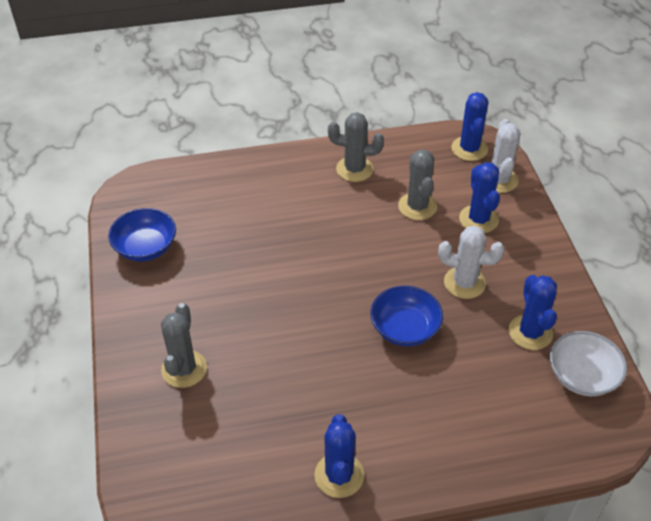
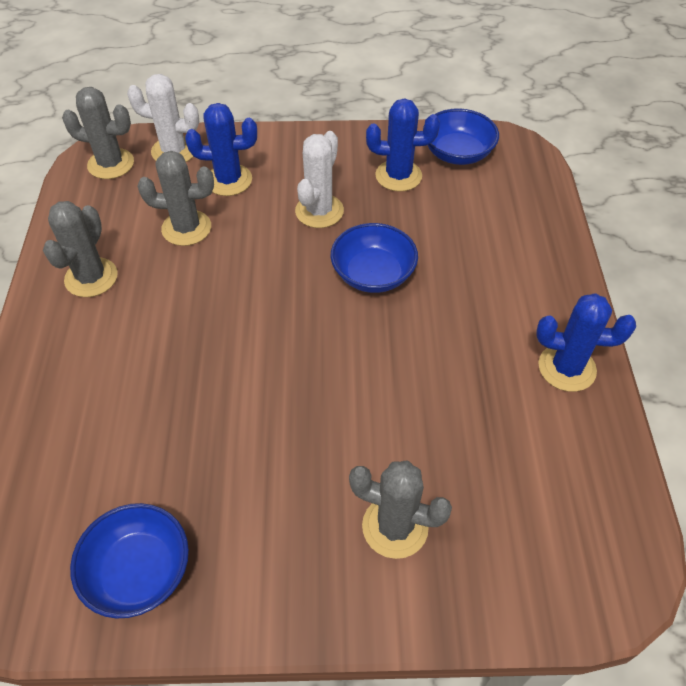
camera: 80 degrees left, 5 degrees up
(469, 149) = (111, 164): blue cactus -> grey cactus
(582, 376) = (457, 153): white bowl -> blue bowl

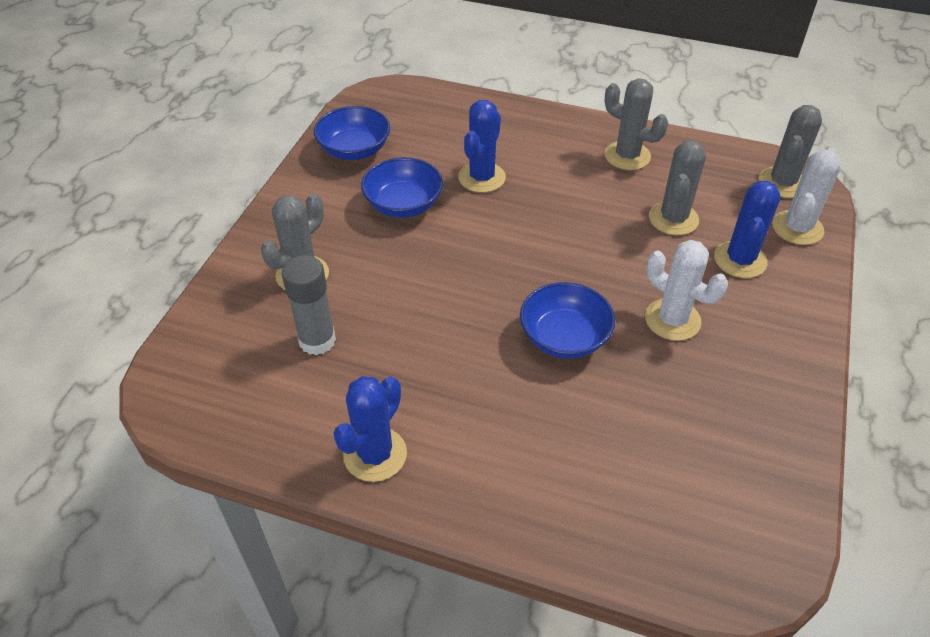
camera: 110 degrees right, 5 degrees down
(398, 176) = (718, 409): blue cactus -> blue cactus (481, 177)
(457, 153) = (753, 491): blue bowl -> blue bowl (403, 204)
(477, 467) = (317, 340): none -> grey glue stick

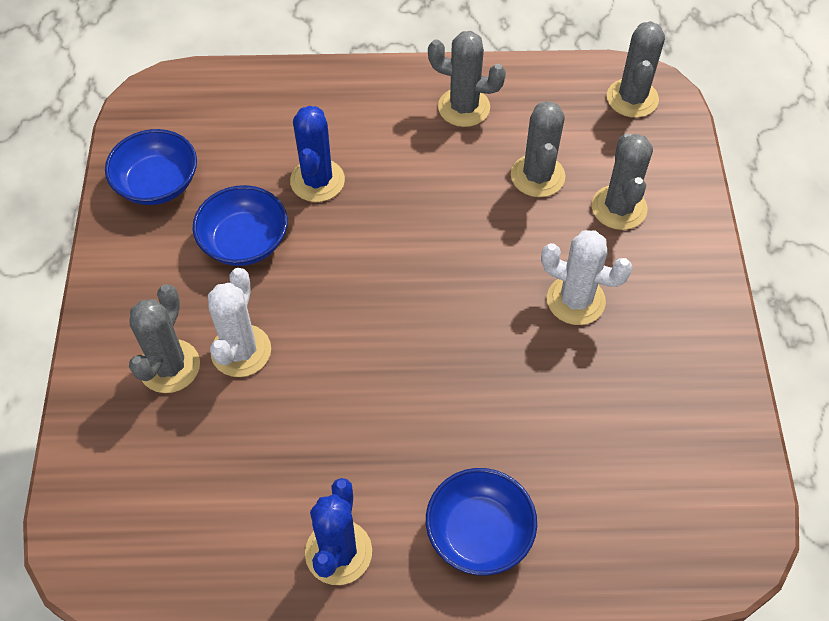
camera: 20 degrees left, 10 degrees up
(317, 340) = (222, 442): grey glue stick -> none
(564, 337) = (477, 355): blue bowl -> blue bowl (479, 532)
(740, 260) = (619, 208): blue cactus -> grey cactus
(797, 228) = (662, 151): white cactus -> white cactus (241, 351)

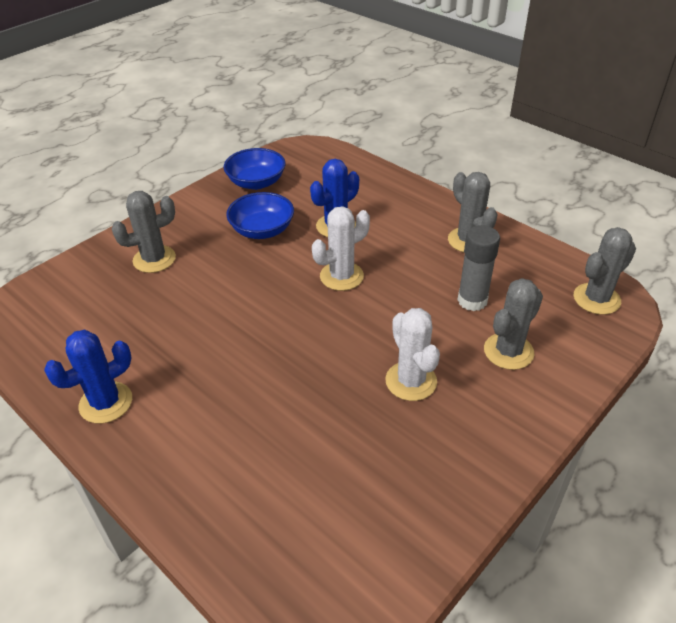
camera: 45 degrees right, 15 degrees down
(241, 351) = (194, 275): white cactus -> white cactus (341, 276)
(479, 532) = (185, 457): blue bowl -> none
(537, 176) = (472, 300): grey cactus -> grey glue stick

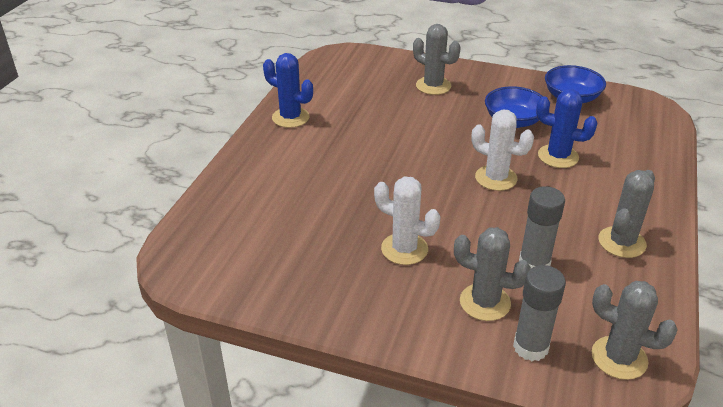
camera: 65 degrees right, 5 degrees down
(411, 381) = (404, 249): white cactus -> white cactus turned 75 degrees clockwise
(571, 344) = (530, 347): none -> grey glue stick

